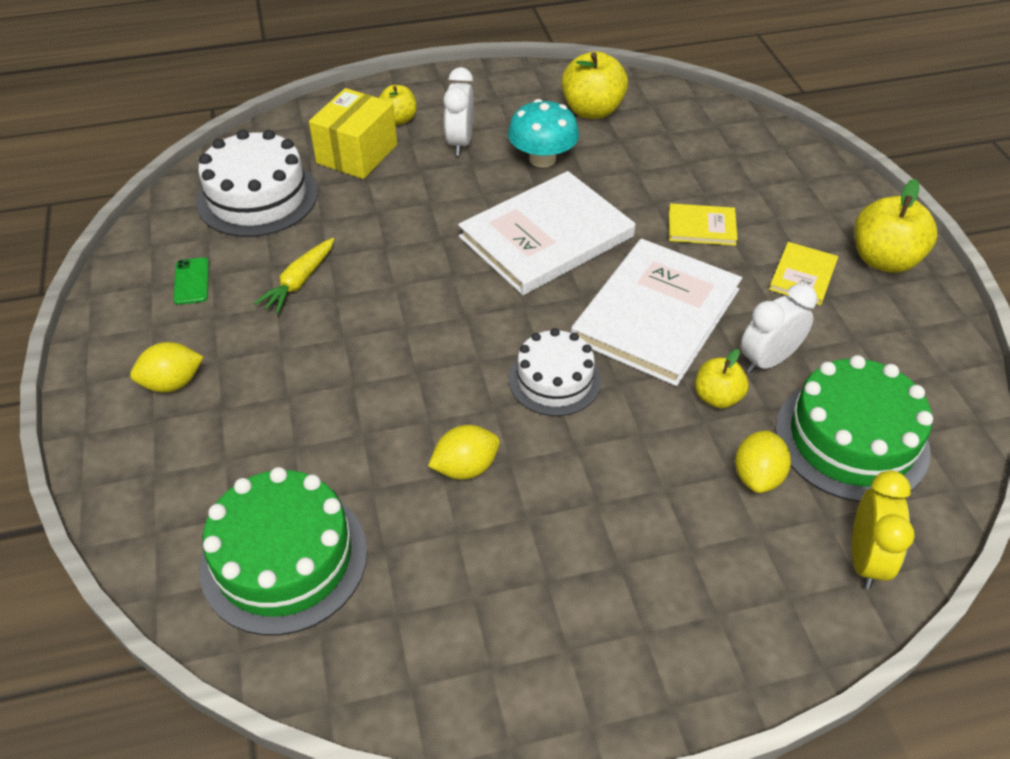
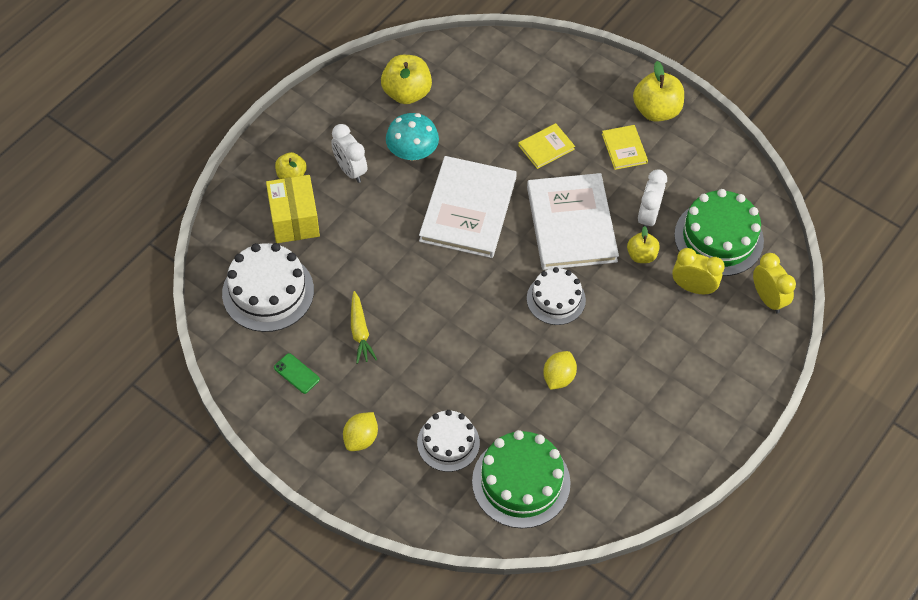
camera: 40 degrees left, 10 degrees up
(255, 452) = (448, 443): none -> white cake
(757, 476) = (693, 288): yellow lemon -> yellow clock

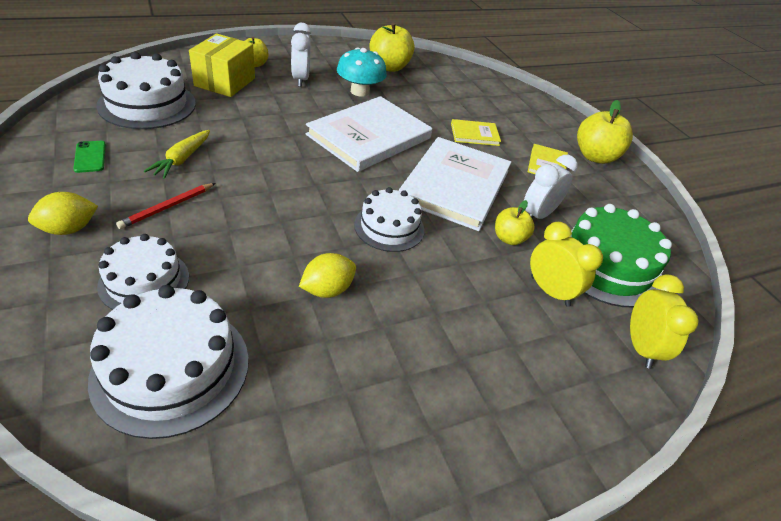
camera: 25 degrees right, 15 degrees down
(399, 380) = (168, 207): none -> red pencil
(521, 482) = (171, 368): green cake -> white cake

